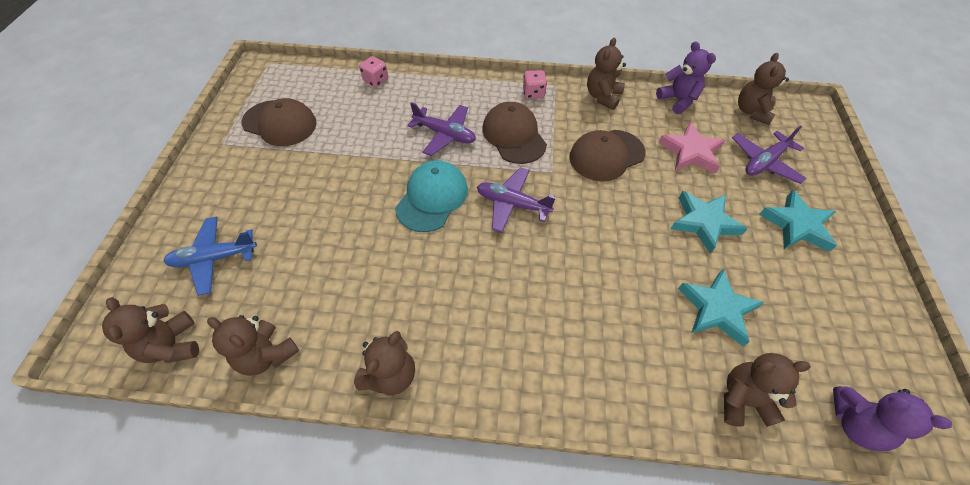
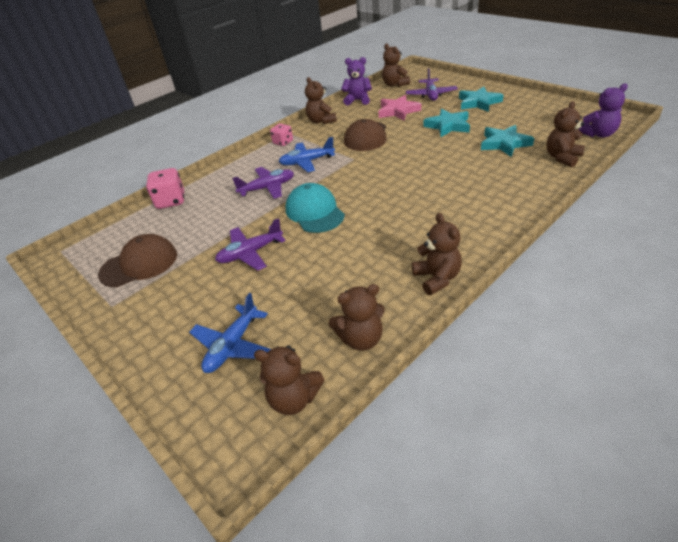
camera: 45 degrees left, 15 degrees down
(376, 80) = (171, 201): pink dice -> pink dice, size x1.55
(512, 204) = (360, 182): purple plane -> purple plane (250, 253)
(514, 136) = (307, 162): brown cap -> blue plane

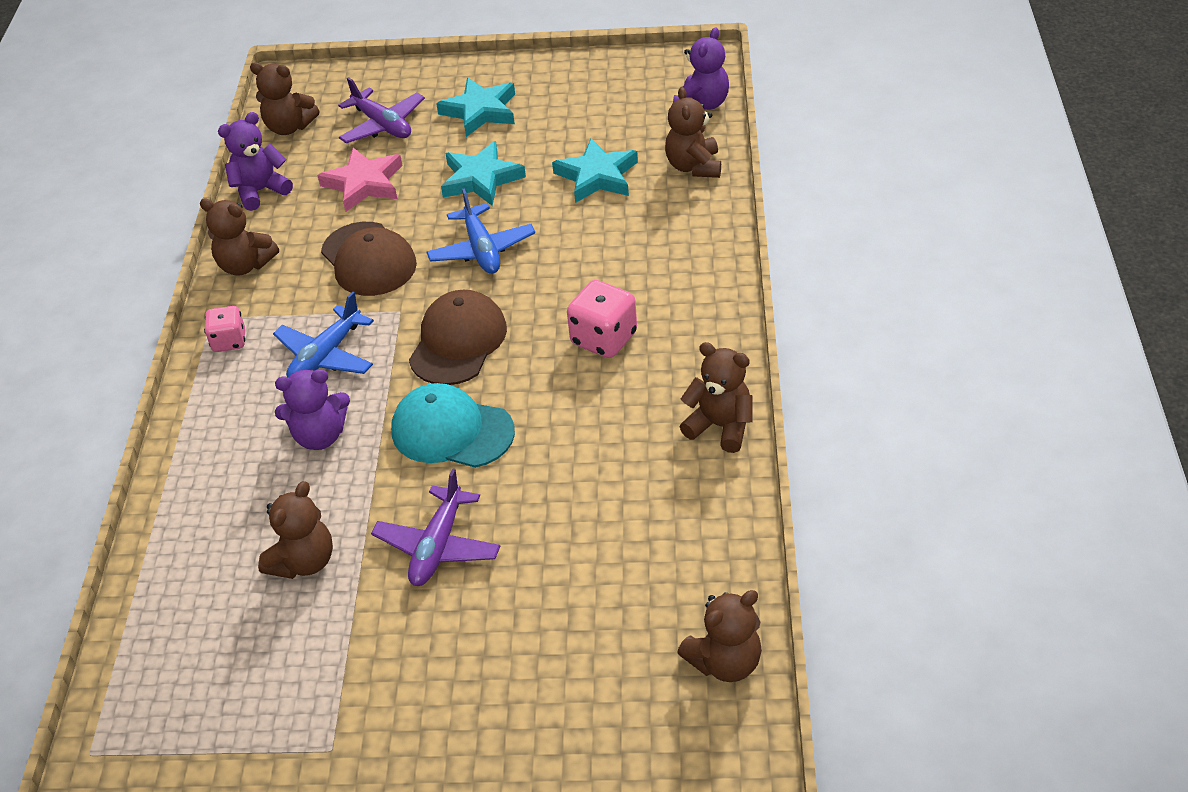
camera: 45 degrees left, 5 degrees up
(139, 264) = (280, 674): brown cap -> brown cap (458, 342)
(171, 201) = (171, 555): pink dice -> pink dice (604, 339)
(233, 345) = (581, 666): blue plane -> blue plane (481, 249)
(267, 188) = (320, 436): purple plane -> purple teddy bear
(361, 339) = (718, 551): brown teddy bear -> brown teddy bear (304, 561)

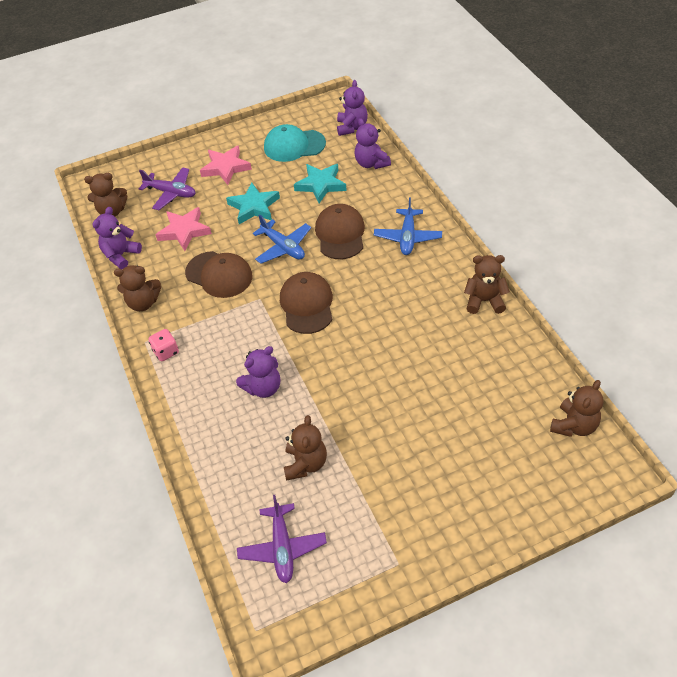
camera: 25 degrees left, 5 degrees up
(326, 356) = (233, 339): blue plane -> blue plane (407, 237)
(438, 546) = (377, 424): purple plane -> purple plane (282, 547)
(452, 431) = (339, 356): turquoise cap -> turquoise cap (294, 145)
(480, 111) = (225, 167): turquoise star -> pink star
(575, 256) = (340, 234): none -> brown cap
(604, 339) = (388, 275): pink dice -> none
(694, 166) = (371, 163): brown teddy bear -> purple teddy bear

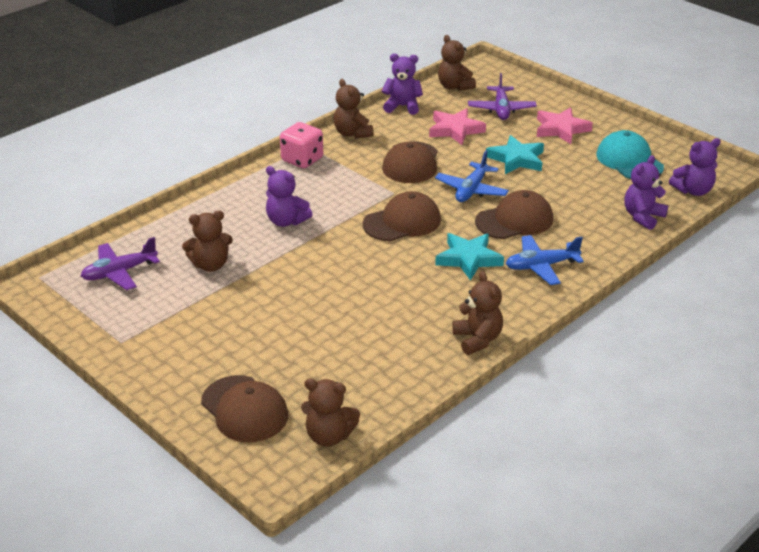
camera: 65 degrees right, 15 degrees down
(166, 352) = (302, 160): pink dice -> pink dice, size x1.55
(321, 185) = (580, 191): turquoise star -> turquoise star (468, 259)
(525, 478) = (244, 409): none -> brown cap

